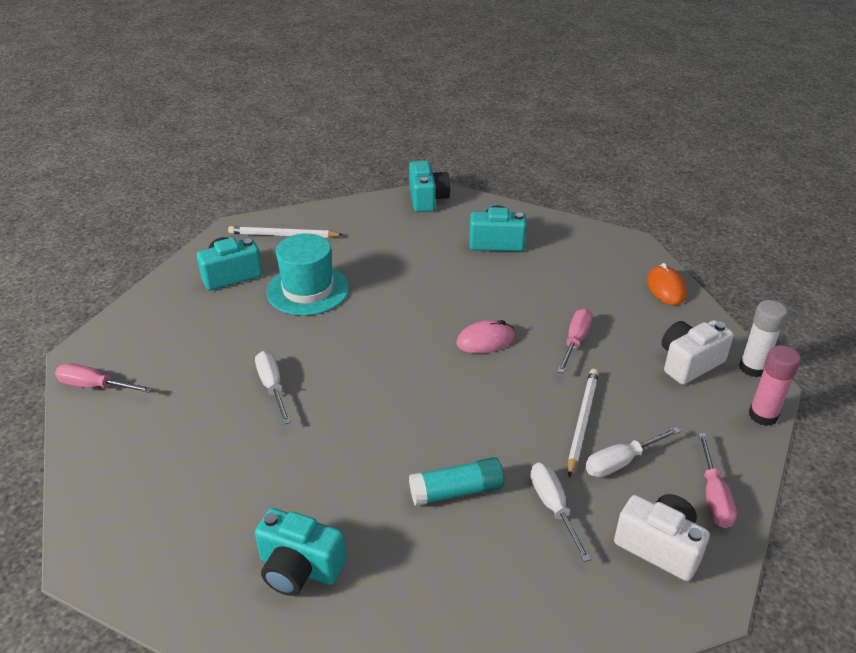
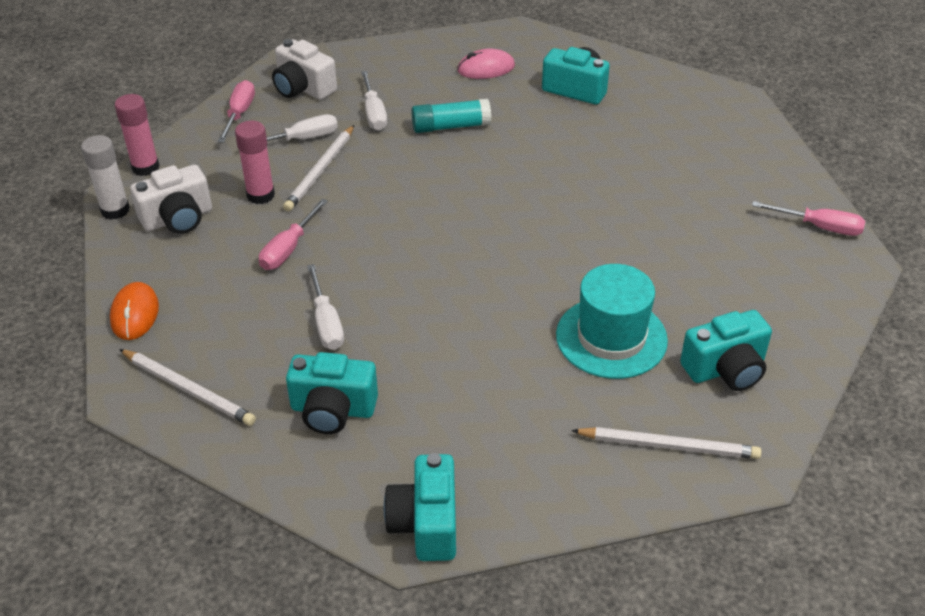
camera: 175 degrees left, 5 degrees up
(272, 387) = (628, 217): white screwdriver -> white screwdriver (326, 323)
(485, 340) = (391, 256): pink mouse -> pink mouse (486, 68)
(595, 248) = (188, 389): none -> white pencil
(628, 391) = (260, 195): none -> pink glue stick

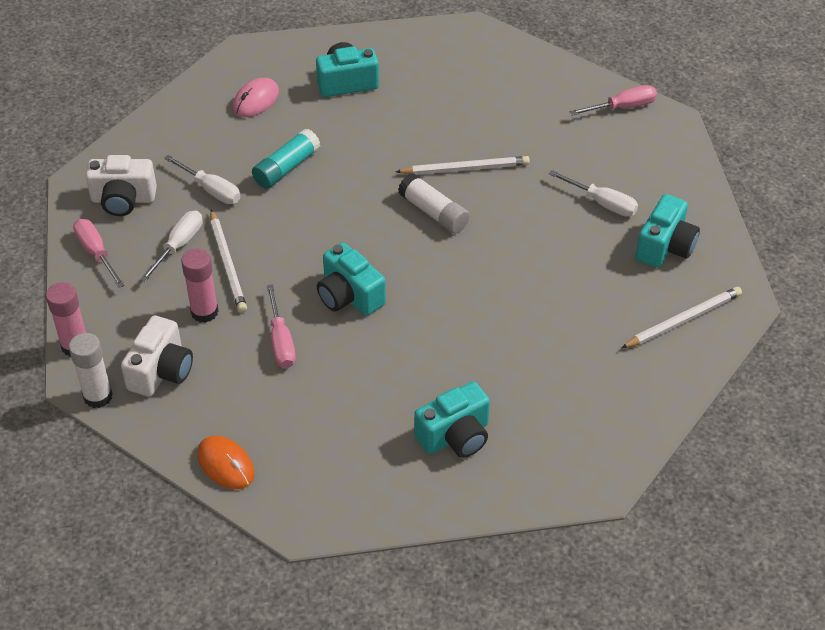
camera: 40 degrees left, 5 degrees up
(188, 389) = (338, 490): white pencil -> white pencil (465, 168)
(326, 323) = (377, 379): white screwdriver -> white screwdriver (602, 203)
(425, 523) = (598, 467): turquoise camera -> turquoise camera (349, 296)
(532, 221) = (433, 212): none -> white glue stick
(611, 337) = (576, 269): turquoise hat -> none

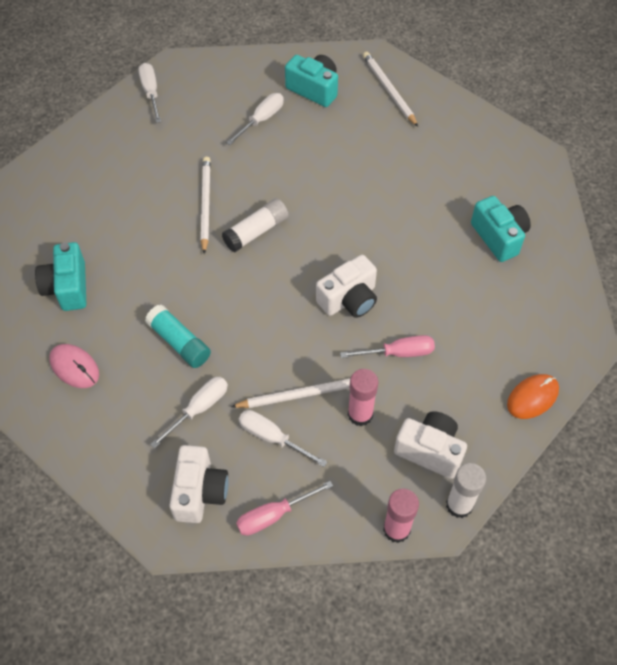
camera: 85 degrees left, 10 degrees up
(349, 296) = (349, 299): turquoise camera -> white camera
(622, 107) = (151, 92): pink screwdriver -> white screwdriver

